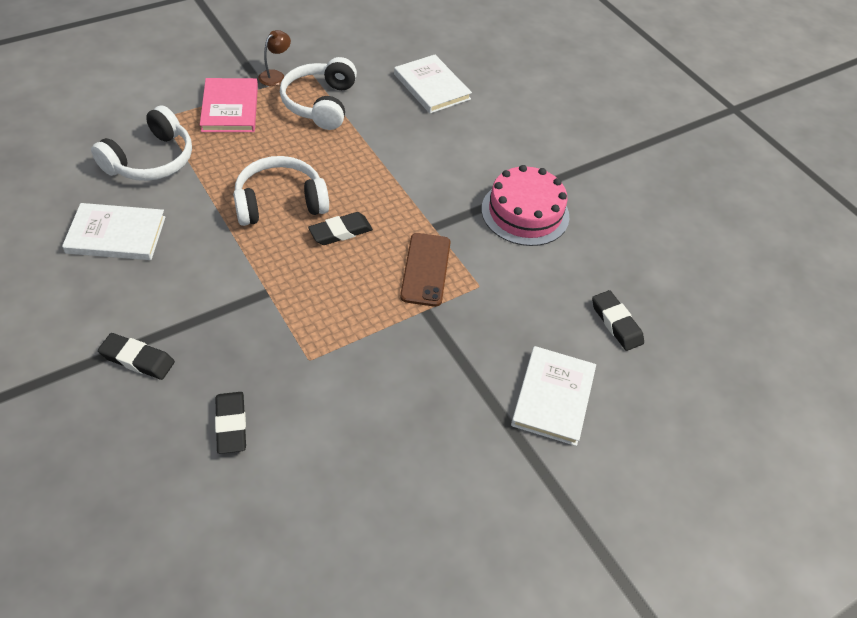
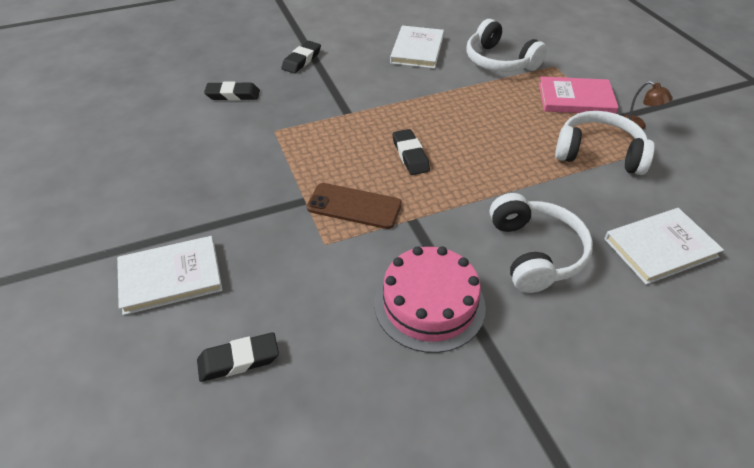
camera: 105 degrees right, 5 degrees down
(280, 203) = (449, 123): white headphones -> white headphones (534, 253)
(553, 397) = (170, 277): white book -> white book turned 45 degrees counterclockwise

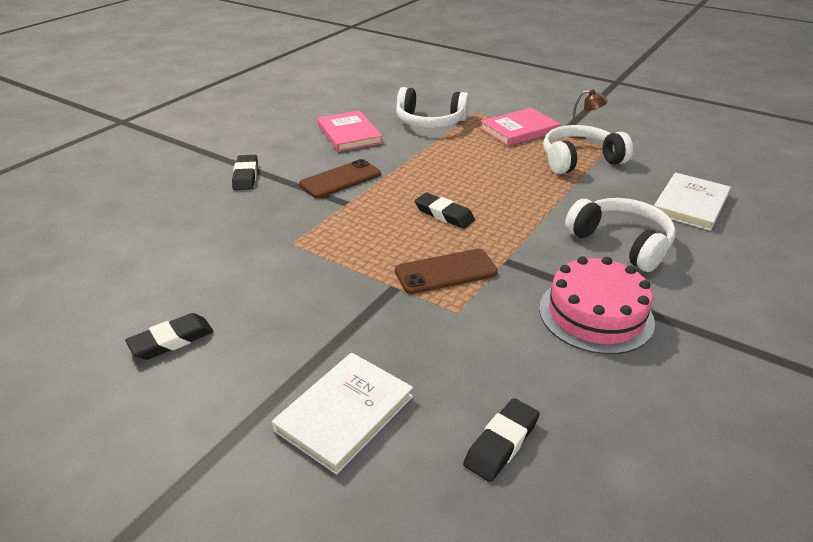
camera: 35 degrees left, 10 degrees down
(233, 95) = (207, 229): black eraser -> black eraser (172, 340)
(365, 90) = (340, 179): none -> brown phone
(417, 50) = (349, 134): white book -> pink book

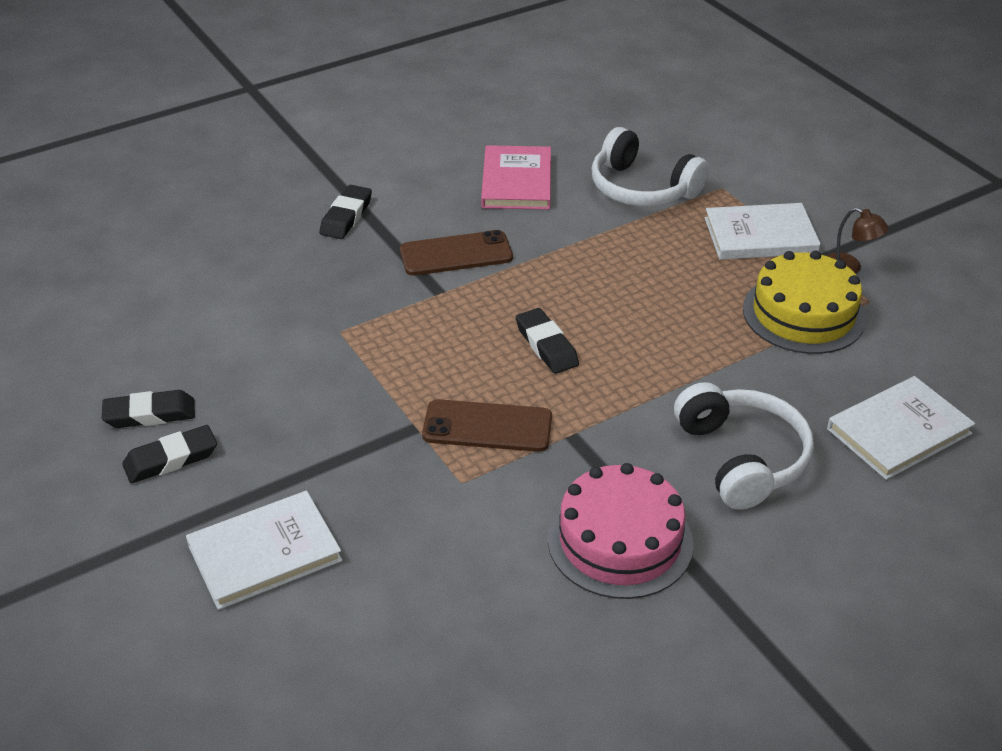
camera: 25 degrees right, 5 degrees up
(501, 443) = (393, 642): black eraser -> black eraser (171, 459)
(519, 130) = (760, 236): pink book -> white book
(580, 160) = (803, 313): white headphones -> yellow cake

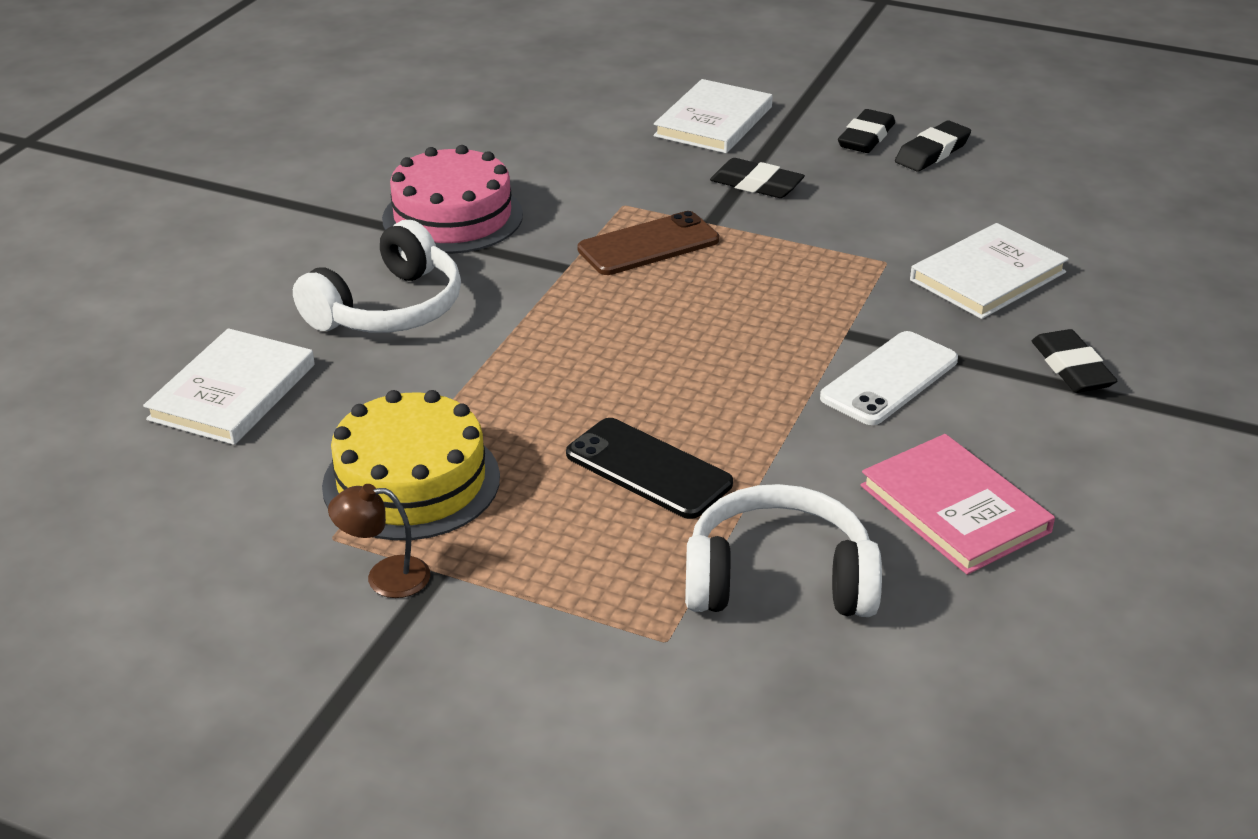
camera: 145 degrees right, 5 degrees down
(456, 254) = (889, 379): brown phone -> white phone
(546, 345) = (673, 328): black eraser -> black eraser (756, 184)
(655, 263) = (648, 469): none -> black phone
(741, 458) = (388, 308): white headphones -> white headphones turned 90 degrees counterclockwise
(760, 236) = (544, 575): white book -> white book (988, 276)

